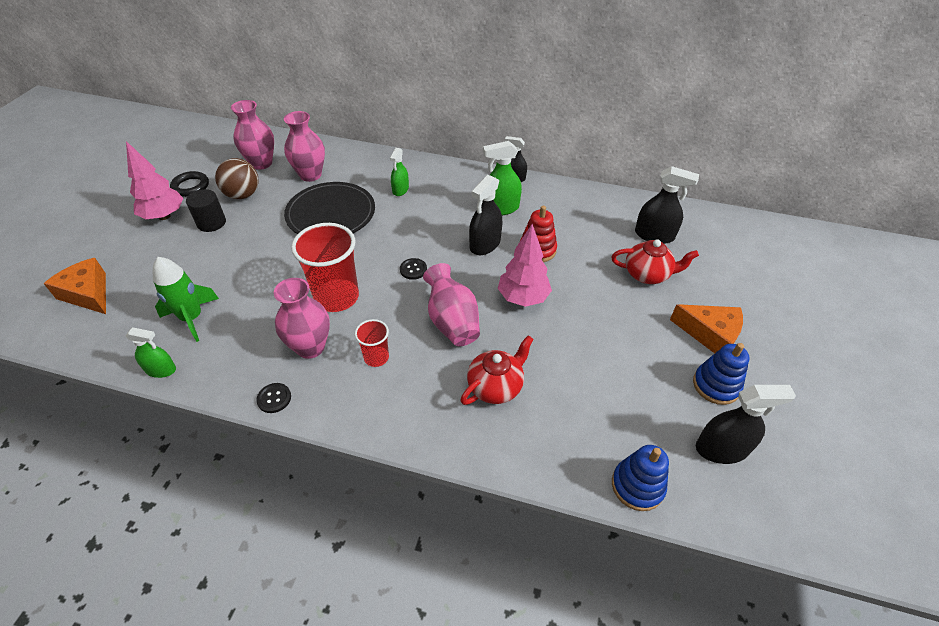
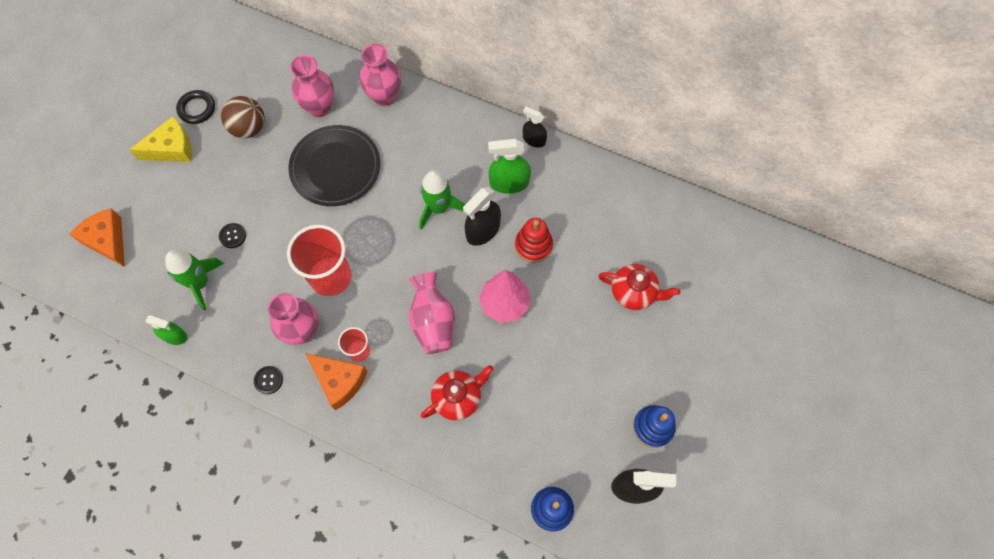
camera: 10 degrees right, 20 degrees up
(164, 216) = (172, 148): pink tree -> yellow cheese
(211, 223) = (217, 164): black cylinder -> none
(261, 163) = (269, 82): pink vase -> pink vase (384, 96)
(400, 189) = (410, 141): green spray bottle -> none
(413, 269) = (407, 253): black button -> black button (233, 236)
(437, 232) = (438, 208): none -> green rocket
(654, 235) = (658, 242): black spray bottle -> none
(710, 334) = (669, 372): orange cheese -> orange cheese (339, 381)

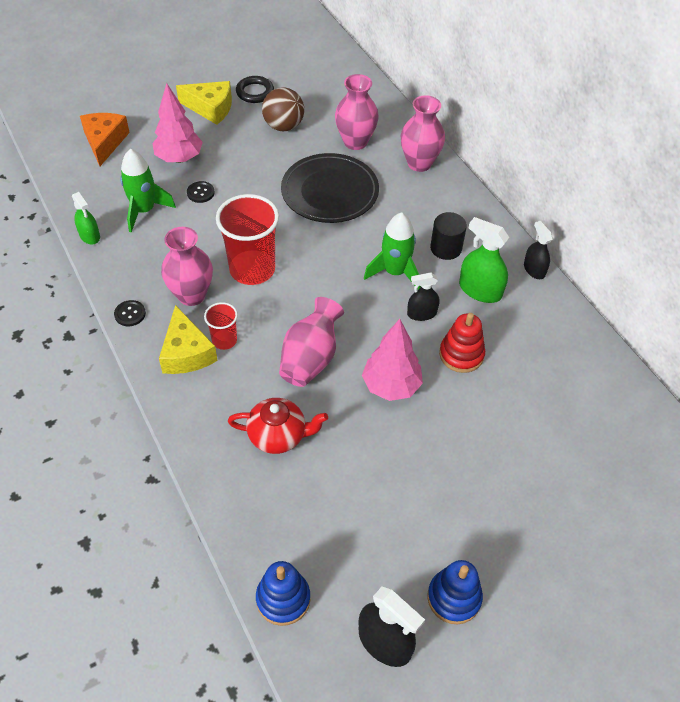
camera: 35 degrees right, 15 degrees down
(187, 215) = (179, 158): none -> pink tree
(339, 381) = (186, 352): orange cheese -> yellow cheese
(460, 162) = (446, 248): none -> black cylinder
(483, 230) = (421, 313): black spray bottle -> black spray bottle, size x0.64
(634, 292) = (533, 459): red teapot -> none

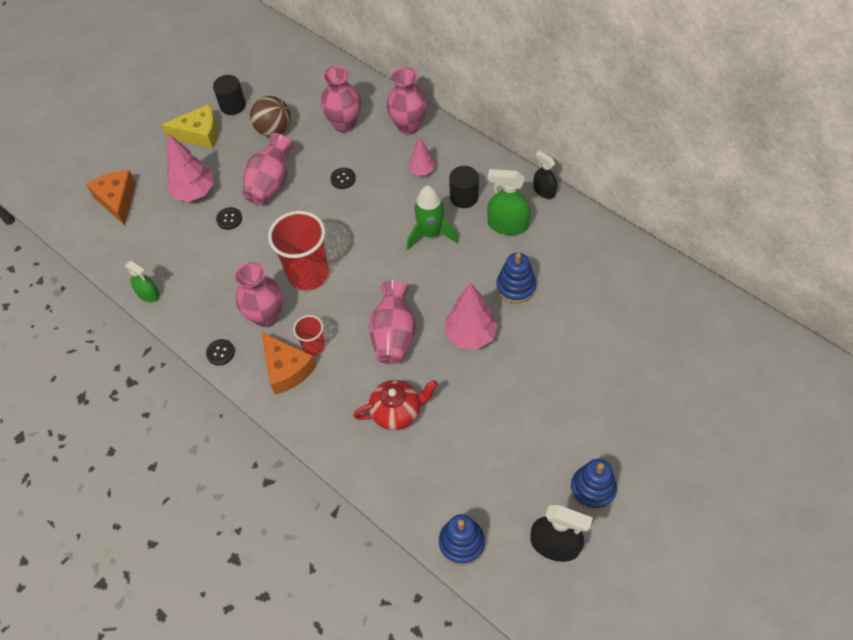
camera: 15 degrees left, 5 degrees up
(144, 210) = (186, 253): green rocket -> none
(186, 352) = (286, 369): yellow cheese -> orange cheese
(255, 92) = (233, 105): black ring -> black cylinder
(256, 174) = (271, 184): none -> pink vase
(330, 191) = (343, 179): black plate -> black button
(413, 209) = (422, 171): none -> pink tree
(421, 313) = (468, 263): black spray bottle -> none
(461, 354) = (515, 287): red stacking toy -> blue stacking toy

